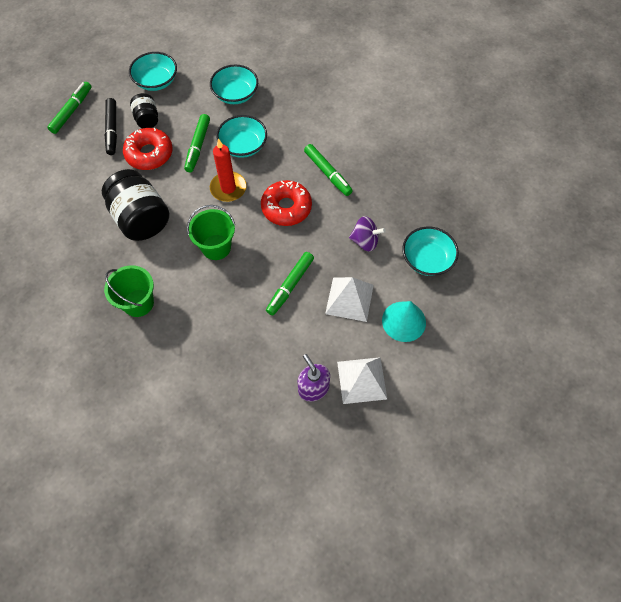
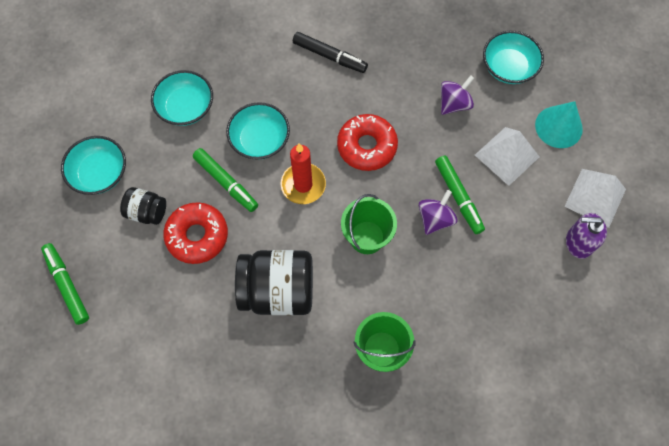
camera: 55 degrees left, 5 degrees up
(112, 130) = (132, 256): black marker -> black marker (329, 56)
(261, 281) = (435, 219): none -> purple spinning top
(327, 173) = (353, 86): green marker -> none

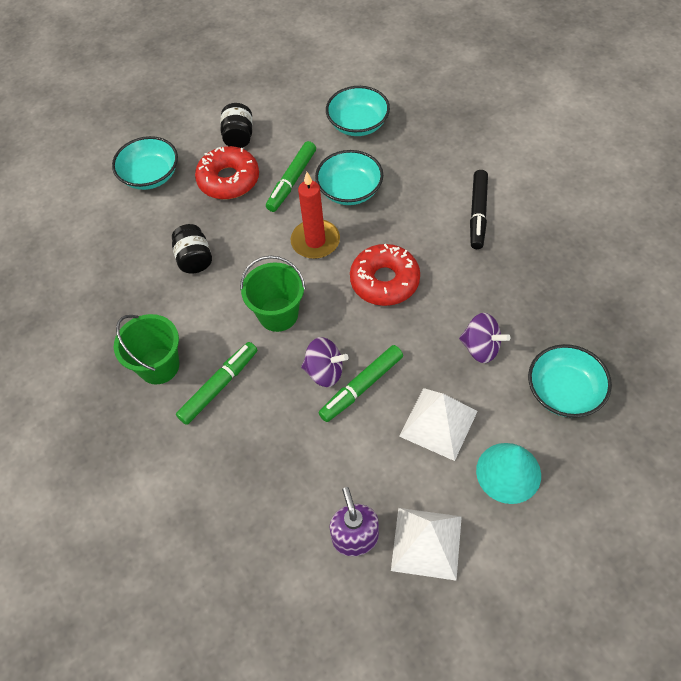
camera: 75 degrees right, 10 degrees down
(67, 285) = (152, 112): green marker -> green marker (219, 386)
(100, 173) = (263, 92): turquoise bowl -> turquoise bowl (150, 176)
(278, 290) = (194, 259): black jar -> black jar, size x0.53

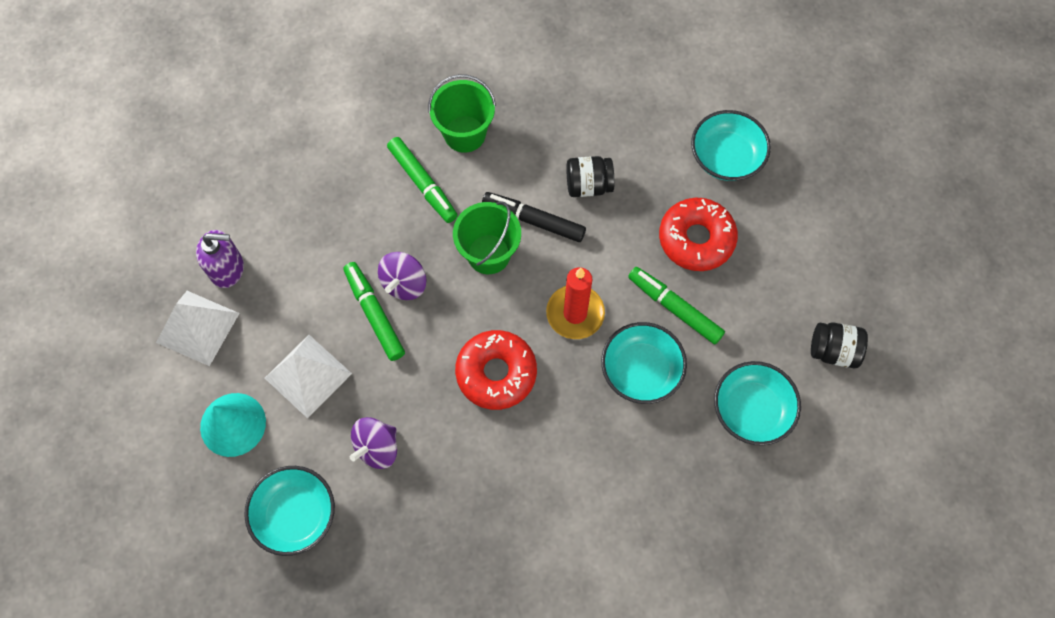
camera: 100 degrees right, 10 degrees up
(239, 137) = (765, 263): black jar -> black jar (833, 351)
(478, 213) = (560, 510): black marker -> black marker (533, 220)

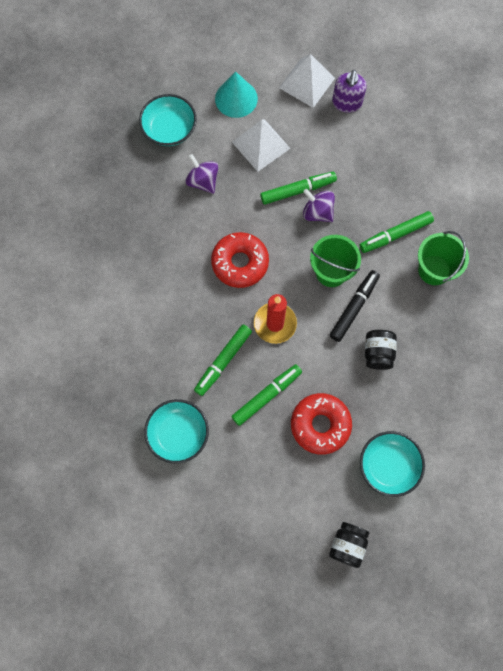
camera: 100 degrees right, 5 degrees up
(641, 370) = (223, 361): turquoise bowl -> green marker
(833, 351) = (211, 508): black jar -> black jar (347, 545)

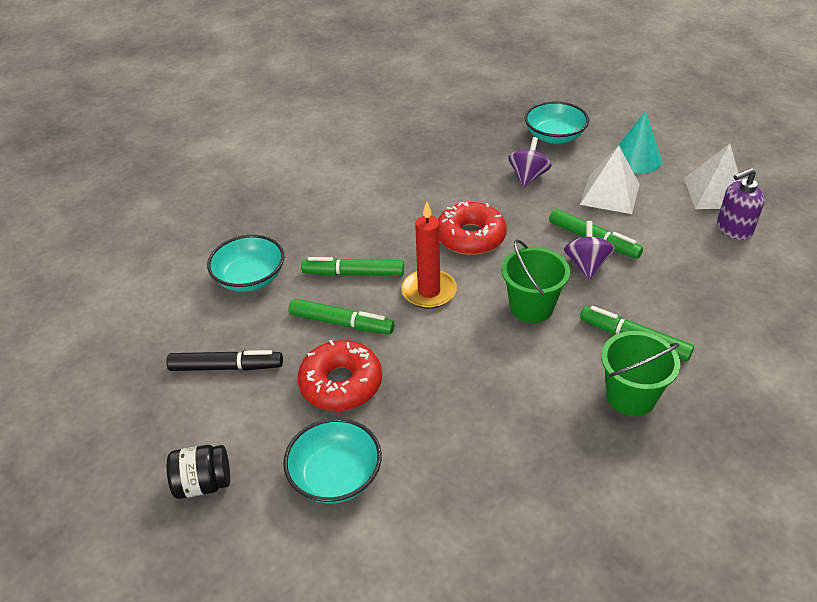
camera: 60 degrees right, 30 degrees down
(354, 307) = (508, 345): black marker -> black marker (226, 367)
(378, 353) = (473, 394): black jar -> none

